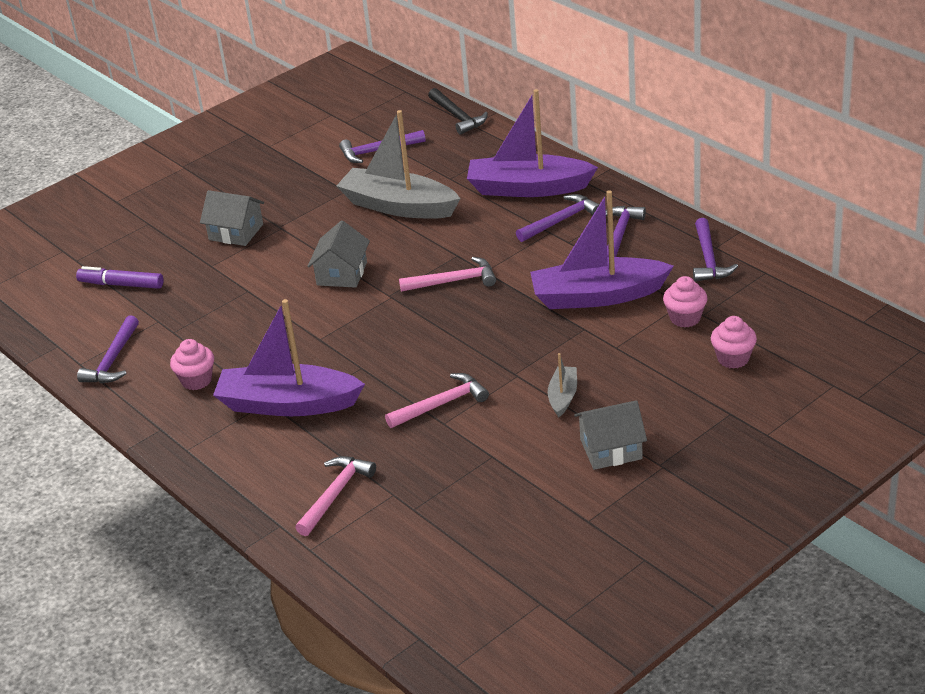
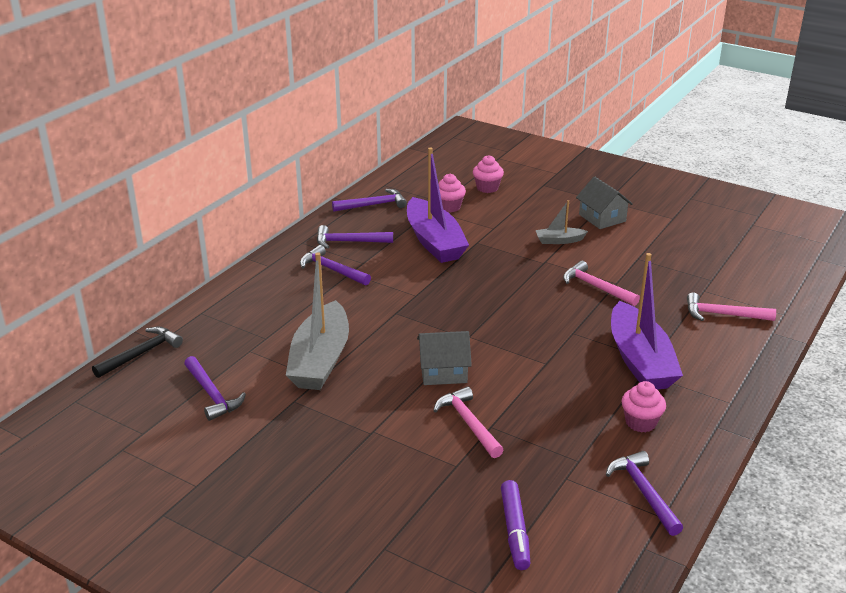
camera: 110 degrees left, 5 degrees down
(113, 360) = (643, 492): purple hammer -> purple hammer turned 105 degrees counterclockwise
(236, 232) = (388, 463): grey house -> none
(454, 281) = (435, 308): pink hammer -> pink hammer (468, 423)
(528, 188) = (281, 292): purple boat -> none

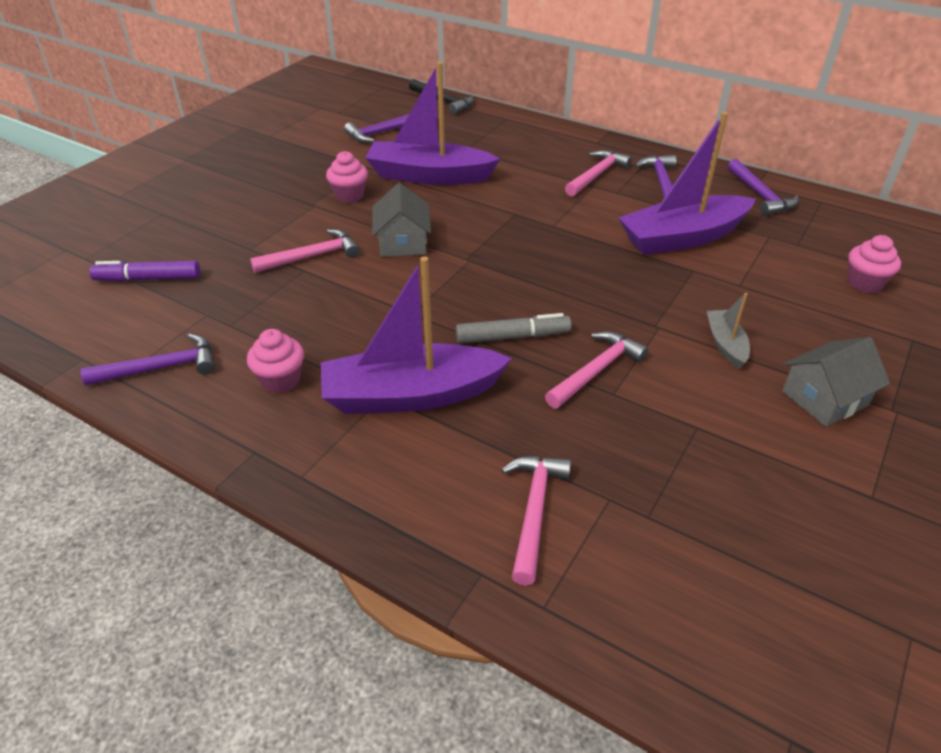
camera: 90 degrees right, 10 degrees up
(320, 360) = (429, 176): grey boat -> purple boat
(332, 270) = (597, 175): purple hammer -> pink hammer
(449, 207) = (784, 249): pink cupcake -> pink cupcake (349, 195)
(567, 318) = (512, 337): none -> grey marker

